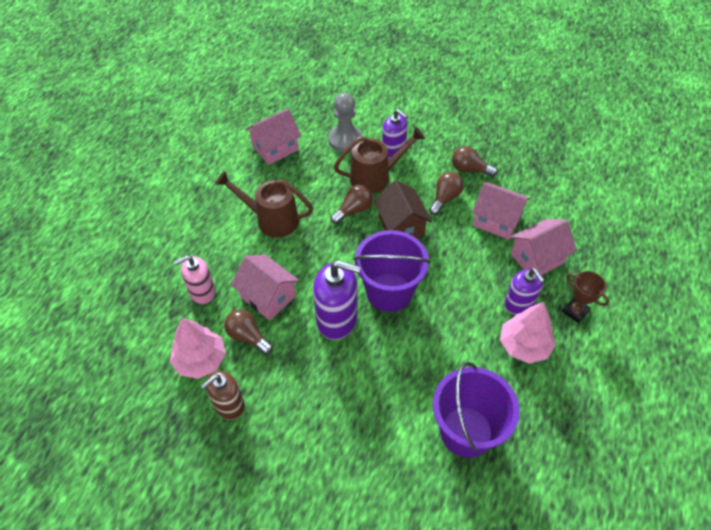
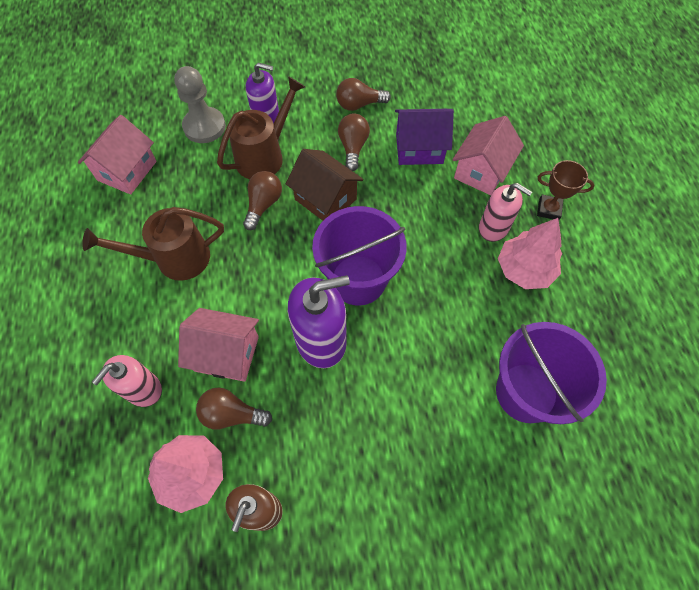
camera: 30 degrees left, 10 degrees up
(496, 220) = (419, 148): pink house -> purple house
(519, 304) = (493, 228): purple soap dispenser -> pink soap dispenser

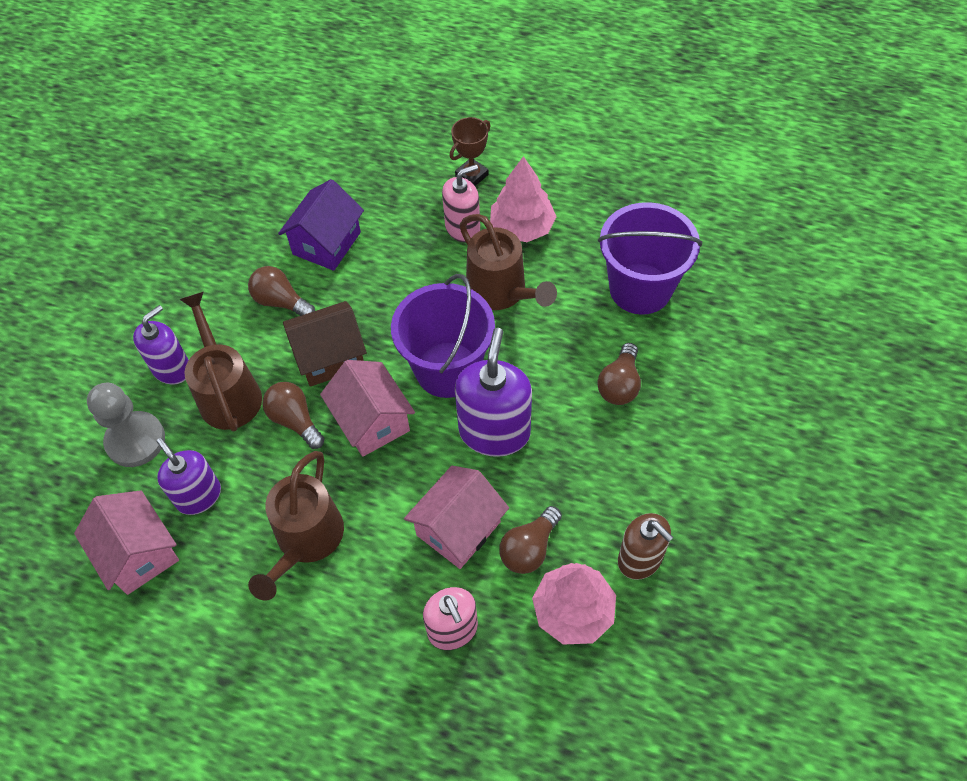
camera: 60 degrees left, 5 degrees down
(180, 180) = (198, 496): none -> purple soap dispenser
(359, 104) = (227, 270): brown light bulb -> brown light bulb (619, 384)
(451, 284) = (502, 292): none -> brown watering can
(481, 171) = (392, 205): pink house -> pink house (372, 421)

